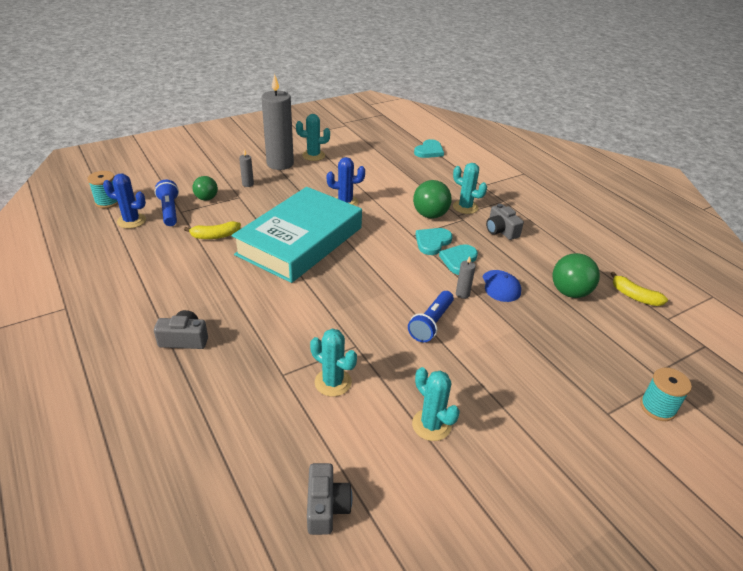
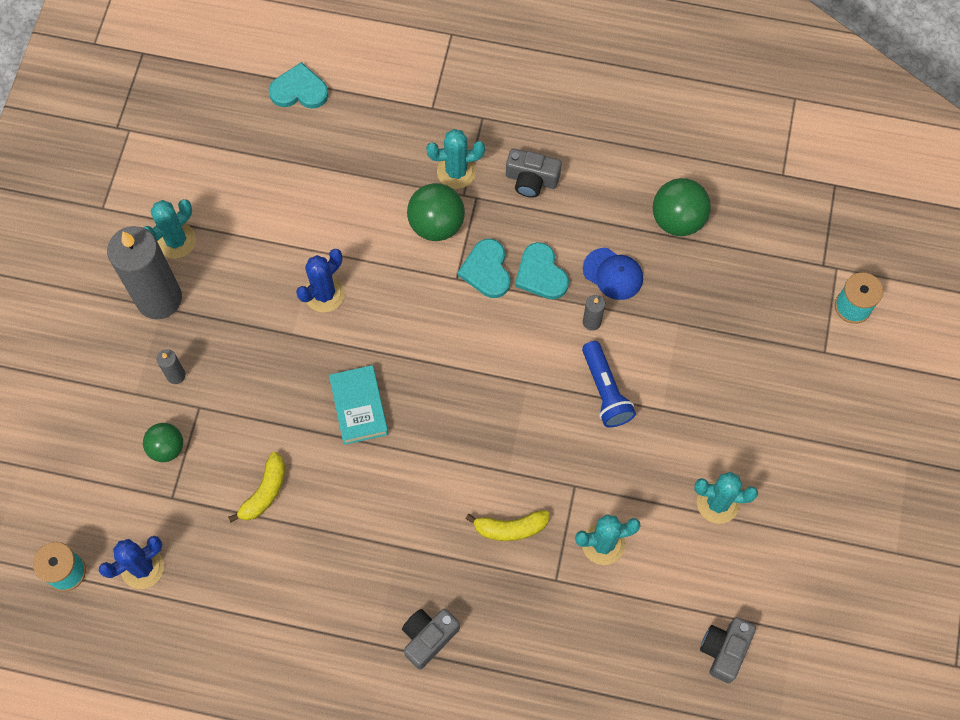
camera: 45 degrees left, 30 degrees up
(169, 211) = (158, 509): blue flashlight -> none
(300, 241) = (359, 407): turquoise book -> turquoise book, size x0.42
(326, 507) = (724, 650): grey camera -> grey camera turned 105 degrees counterclockwise
(429, 151) = (299, 90): turquoise heart -> turquoise heart turned 75 degrees counterclockwise
(634, 296) = (733, 168): yellow banana -> yellow banana (510, 528)

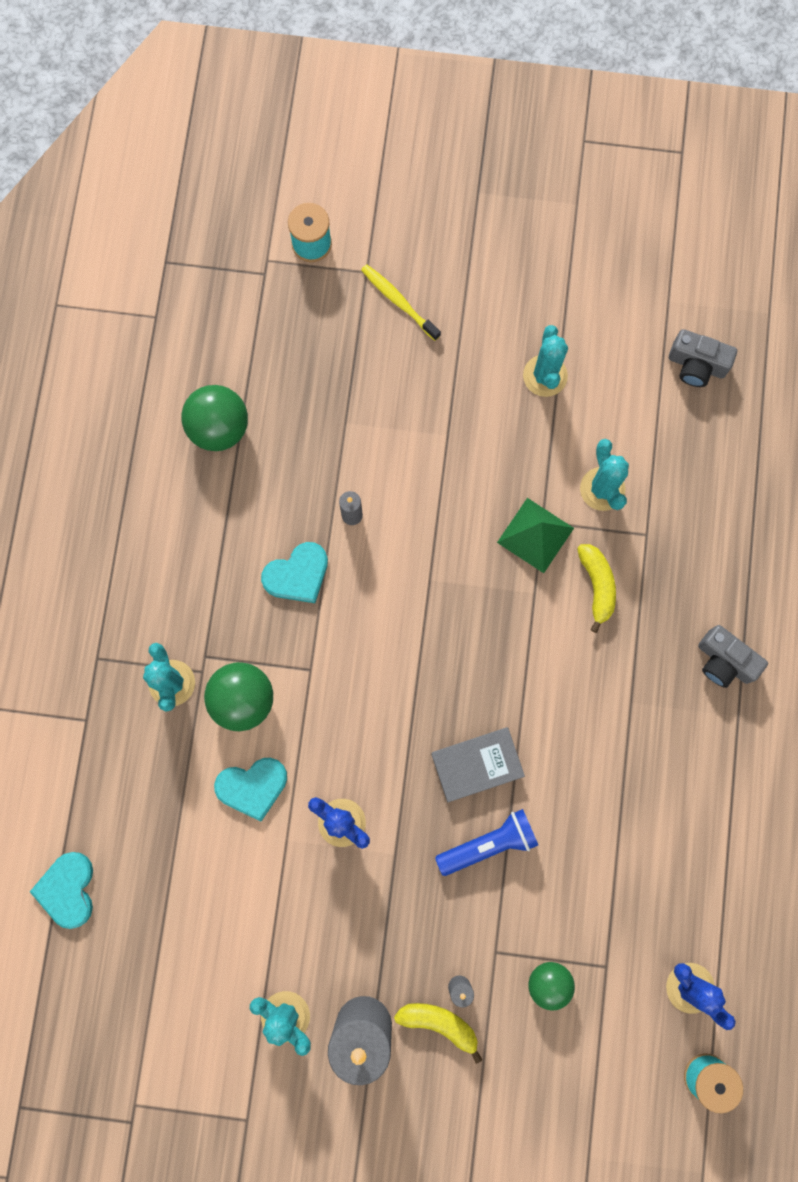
camera: 95 degrees left, 10 degrees up
(264, 492) = (588, 859): yellow banana -> yellow banana (440, 1023)
(359, 407) = (477, 765): turquoise book -> grey book
(486, 270) = (297, 636): turquoise heart -> turquoise heart (252, 787)
(531, 180) = (177, 594): grey camera -> none
(562, 478) = (535, 535): none -> green pyramid
(605, 391) = (432, 496): blue flashlight -> blue flashlight (489, 844)
(613, 274) = (291, 495): blue cap -> none
(794, 378) = (398, 302): none -> yellow toothbrush

